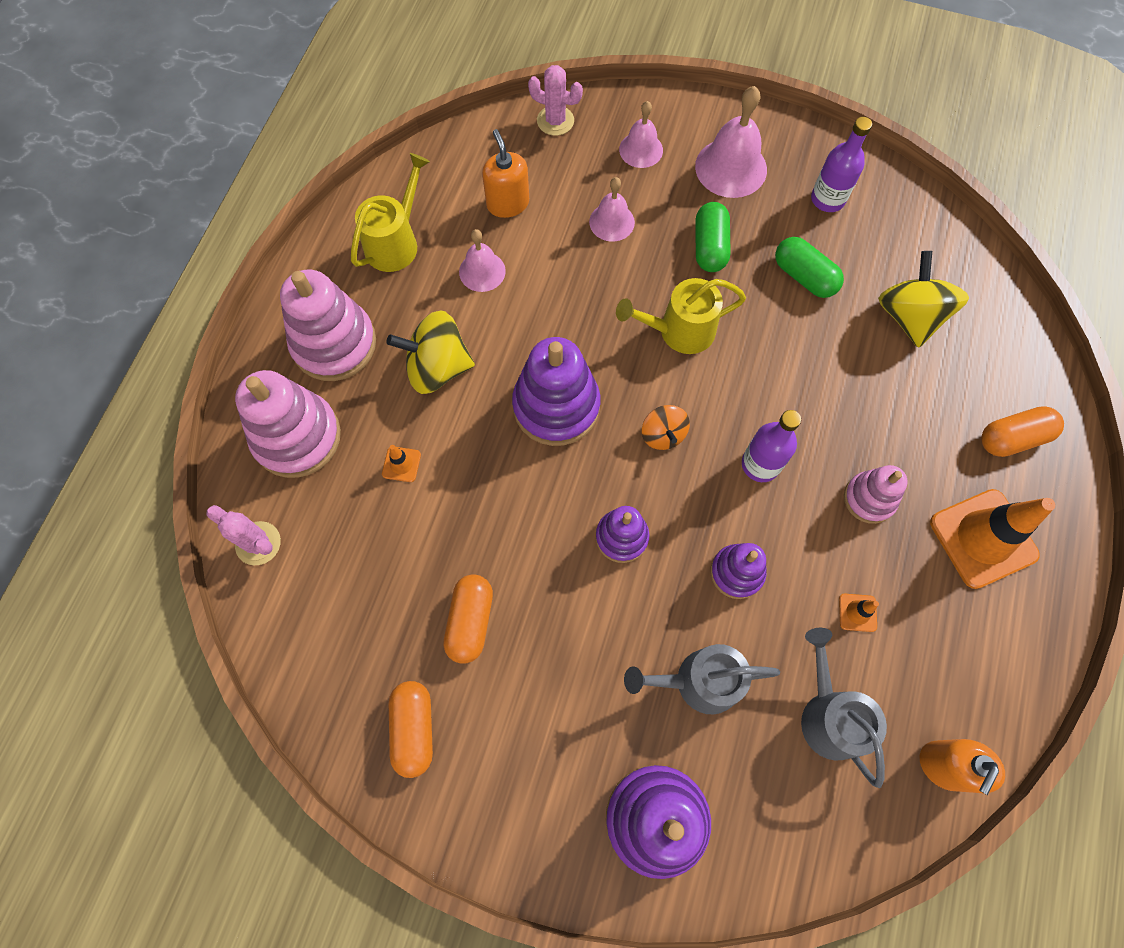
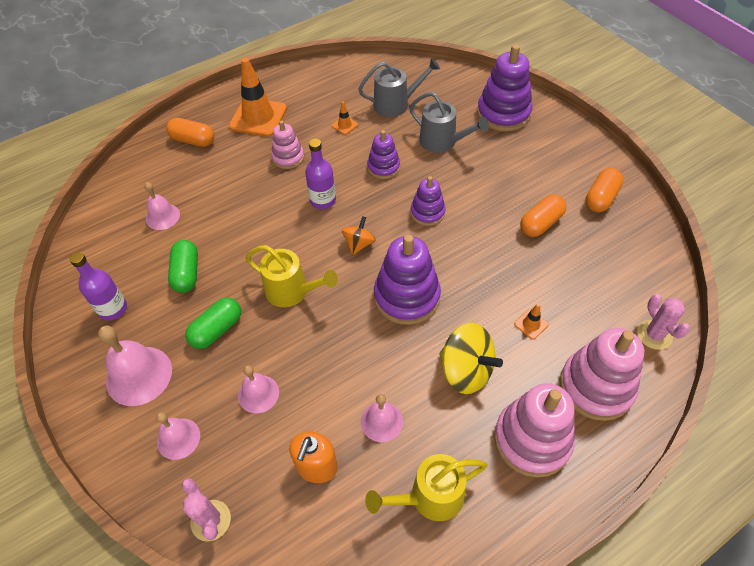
camera: 140 degrees left, 15 degrees down
(828, 715) = (396, 104): grey watering can -> grey watering can turned 120 degrees counterclockwise
(909, 316) = (162, 216): yellow spinning top -> pink bell
(944, 765) = (367, 69): orange soap dispenser -> none

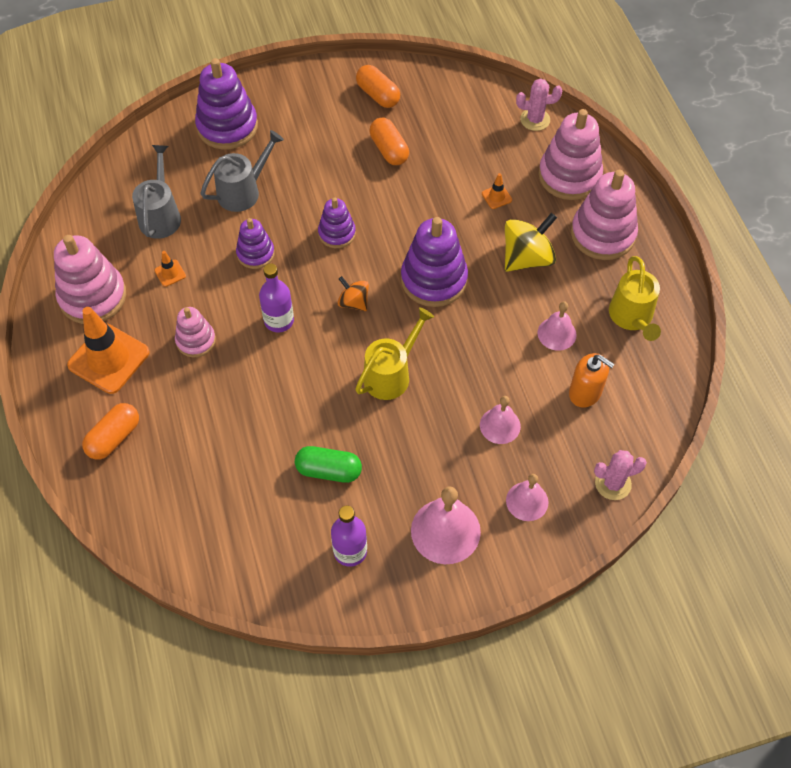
camera: 75 degrees left, 5 degrees up
(162, 216) = (231, 486): pink bell -> none
(217, 330) = (414, 451): green capsule -> none
(309, 93) = (93, 296): none -> pink stacking toy

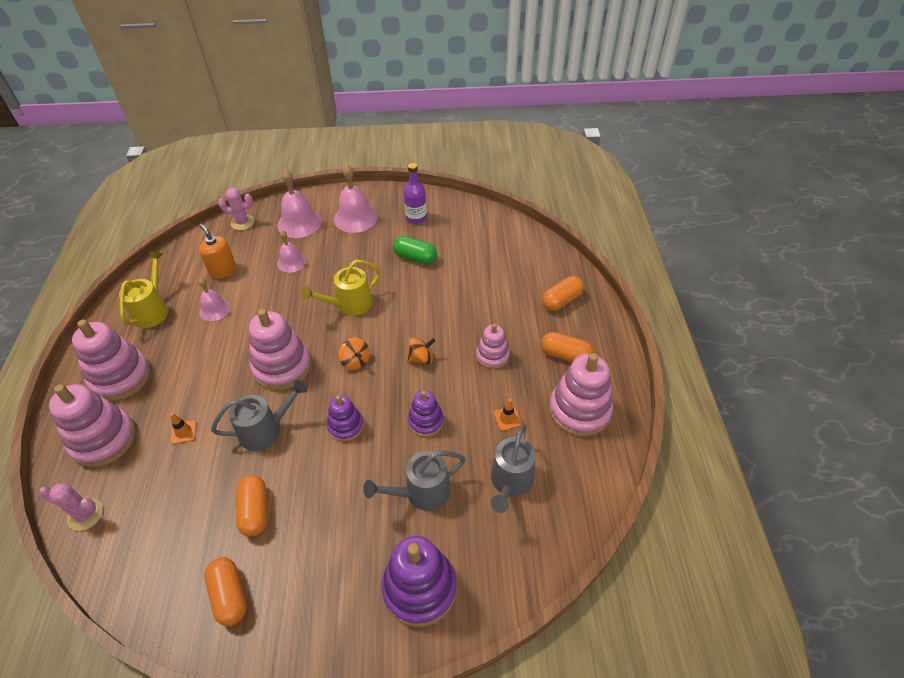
camera: 165 degrees left, 10 degrees down
(108, 359) = (565, 355): orange traffic cone -> orange capsule
(279, 321) = (421, 358): purple bottle -> orange spinning top
(416, 214) = (265, 430): none -> grey watering can
(434, 279) = (282, 367): purple stacking toy -> pink stacking toy
(527, 258) = (196, 369): yellow spinning top -> none
(527, 501) = (299, 223): pink bell -> pink bell, size x1.62

